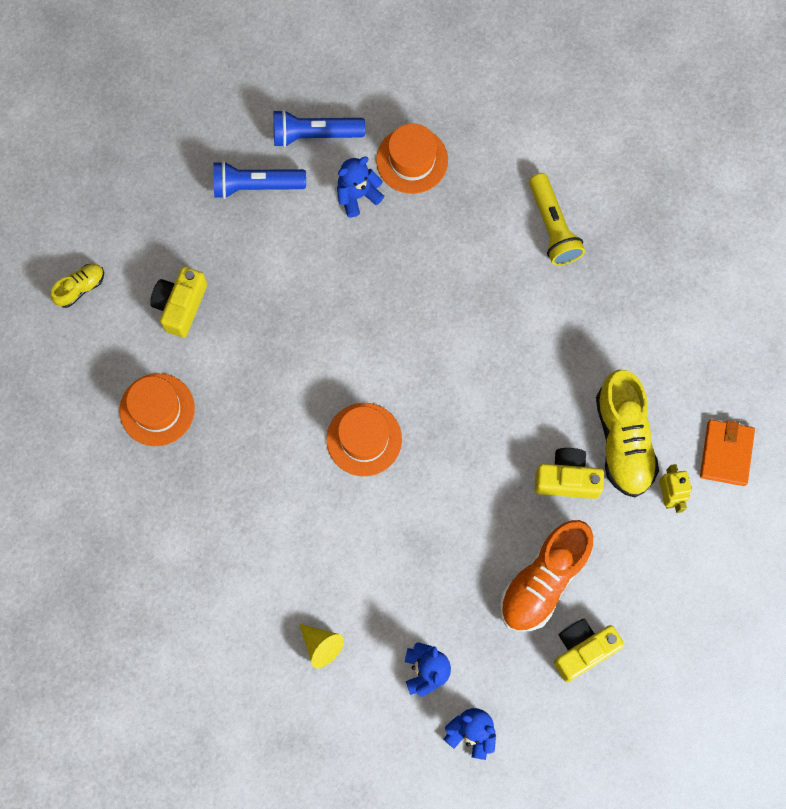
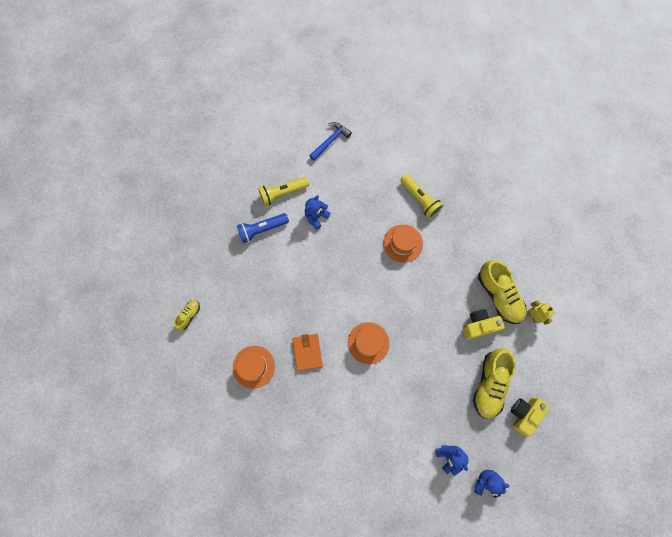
camera: 20 degrees left, 0 degrees up
(180, 305) = (246, 306): yellow camera -> none
(314, 134) = (282, 193): blue flashlight -> yellow flashlight
(321, 646) = (389, 464): yellow cone -> none
(412, 160) = (337, 189): orange hat -> orange hat (403, 243)
(434, 70) = (330, 141): none -> blue hammer
(544, 580) = (489, 384): orange shoe -> yellow shoe
(726, 453) = (551, 283): orange wallet -> orange wallet (307, 352)

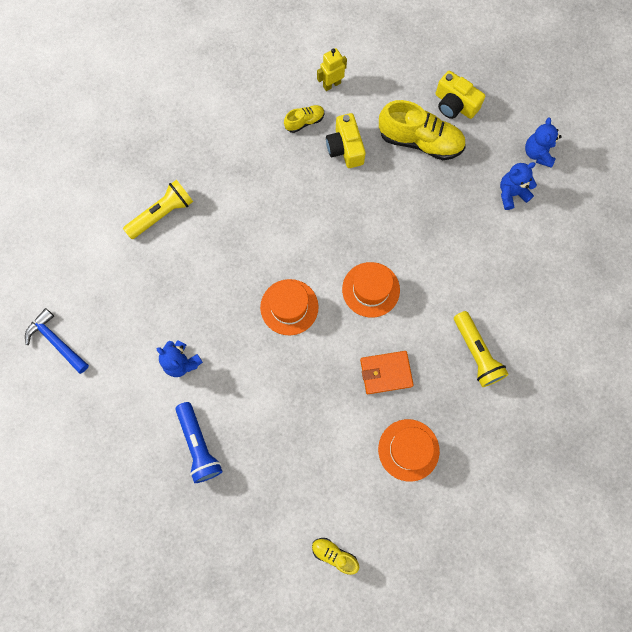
camera: 90 degrees left, 0 degrees up
(282, 193) = (140, 415): yellow flashlight -> yellow flashlight (476, 353)
(403, 243) = (228, 240): orange hat -> orange hat (289, 307)
(499, 295) = (304, 122): yellow shoe -> yellow shoe, size x0.50

